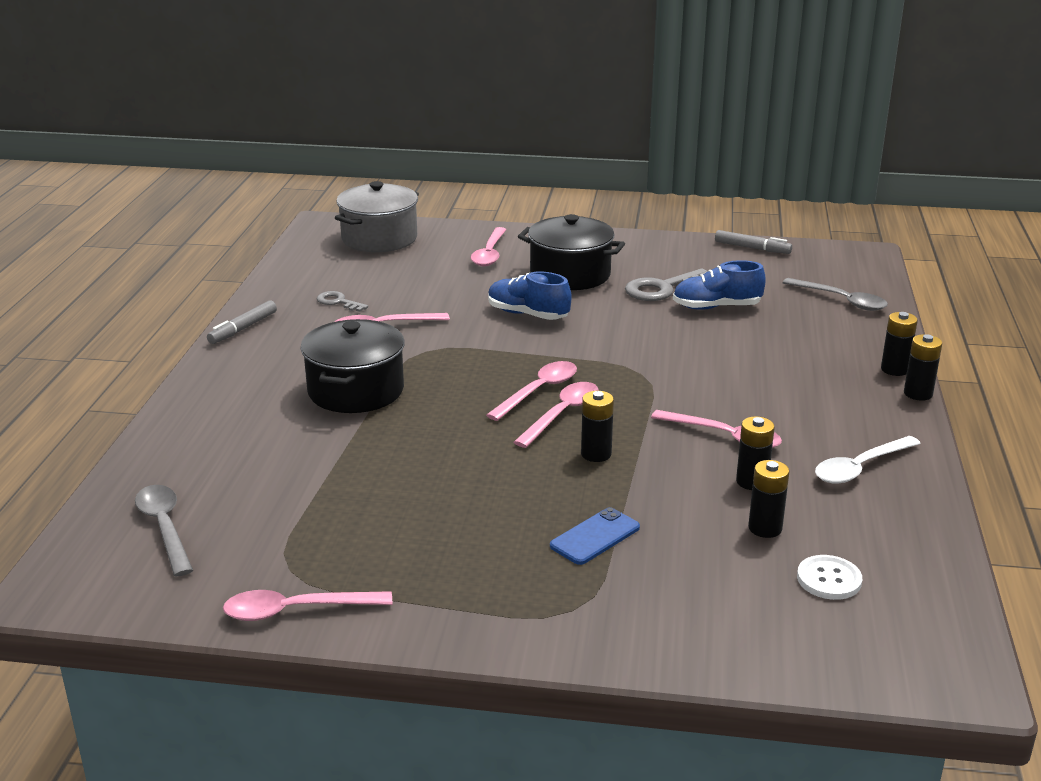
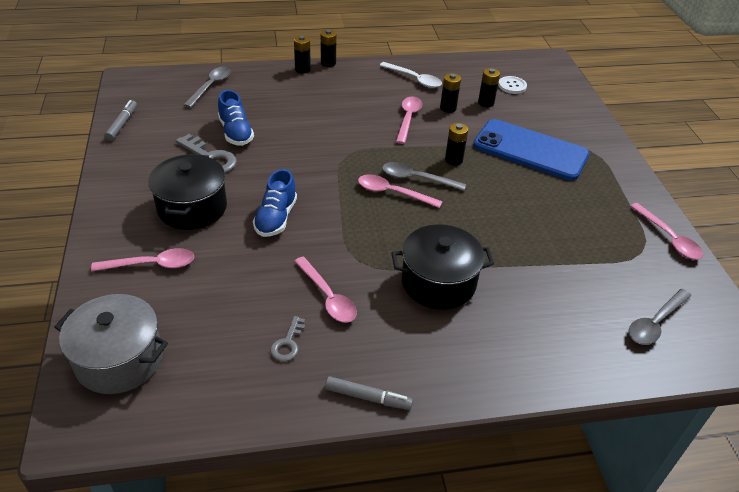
camera: 110 degrees left, 15 degrees up
(562, 414) = (417, 179): pink spoon -> grey spoon
(595, 537) = (530, 150): blue phone -> blue phone, size x2.24

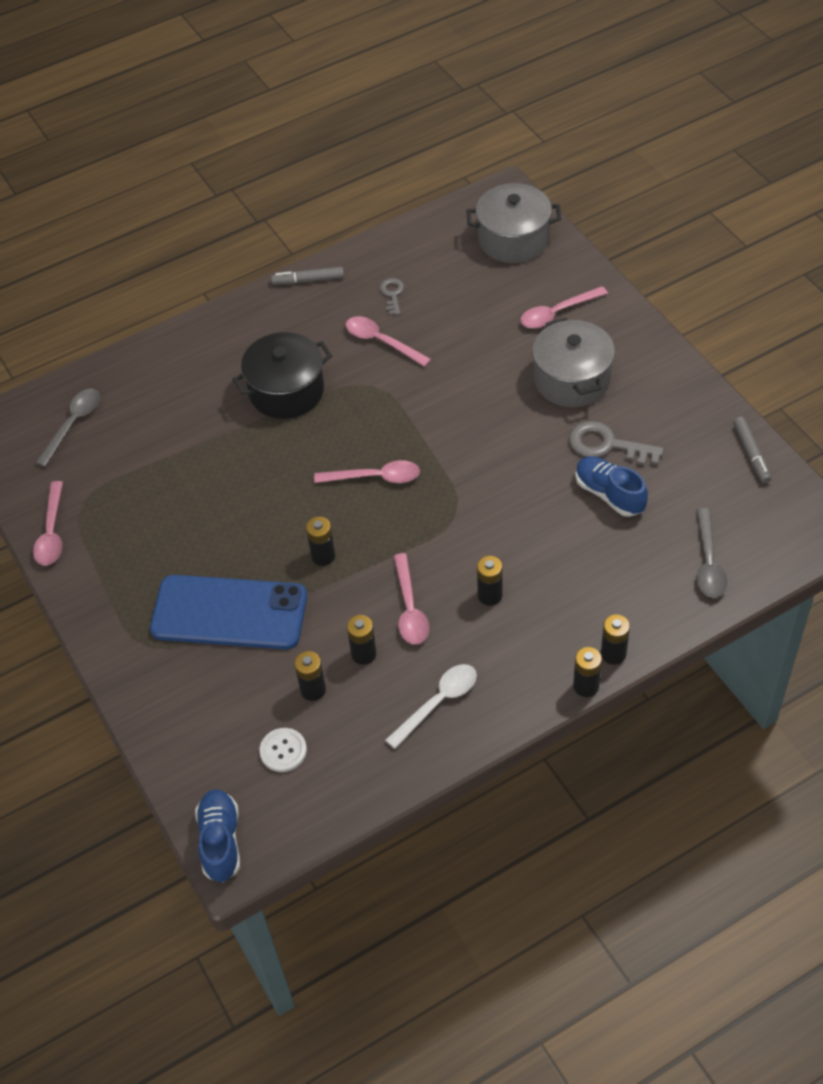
camera: 165 degrees right, 10 degrees up
(192, 208) = (571, 379): black pot -> grey pot
(276, 218) = (480, 399): blue shoe -> blue shoe (220, 841)
(354, 110) = (490, 595): none -> black battery
(414, 79) = (438, 703): white spoon -> white spoon turned 120 degrees clockwise
(417, 179) = (356, 508): grey spoon -> none
(668, 238) = (51, 532): pink spoon -> pink spoon turned 135 degrees counterclockwise

